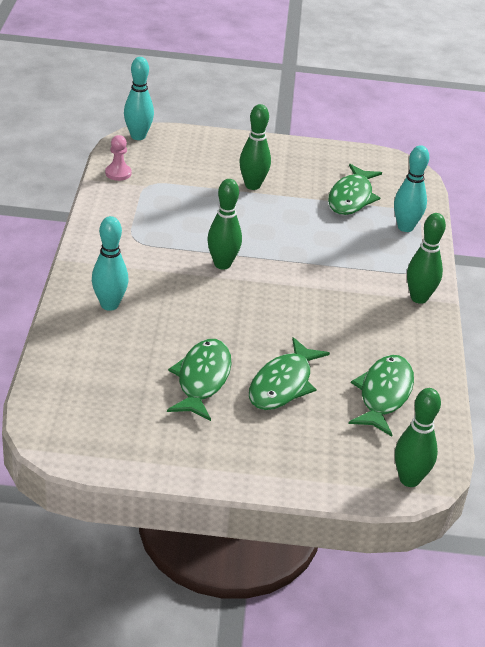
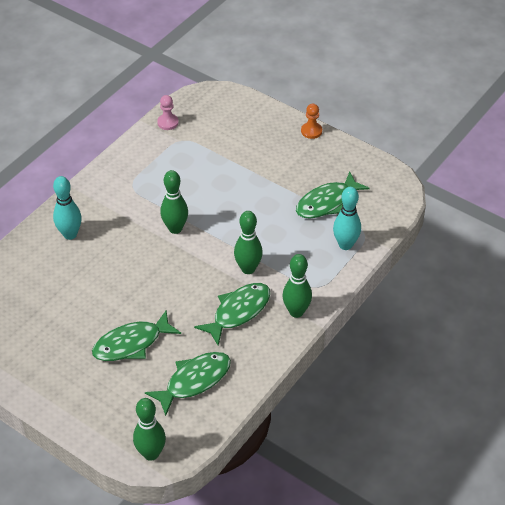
camera: 35 degrees right, 10 degrees up
(138, 136) = (210, 92): turquoise bowling pin -> none
(202, 379) = (81, 317): green fish -> green fish (238, 312)
(252, 185) = (258, 166): green bowling pin -> green bowling pin (248, 269)
(275, 143) = (311, 131): none -> orange pawn

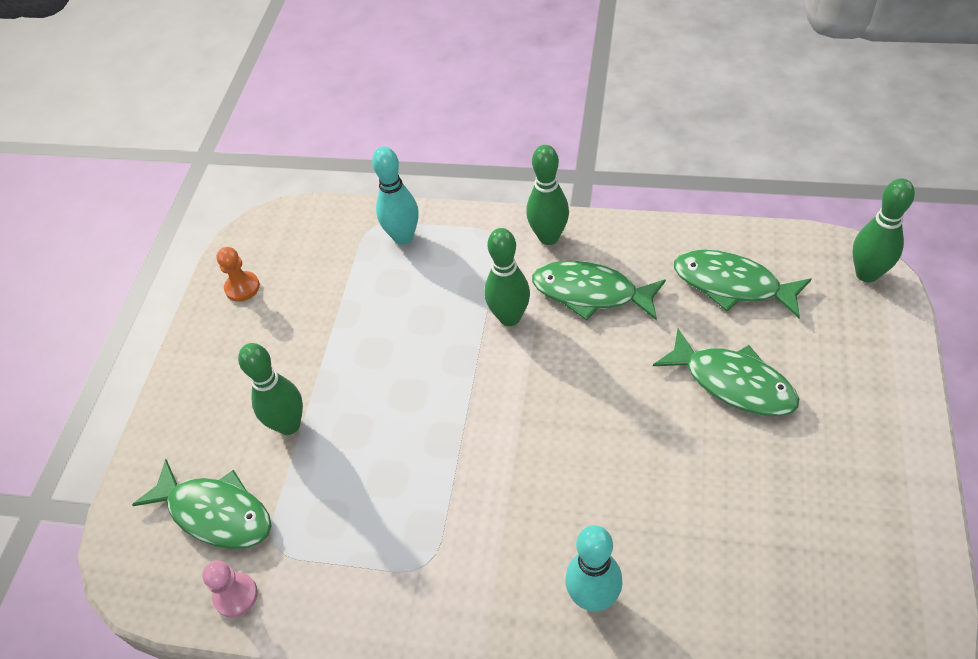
camera: 110 degrees left, 5 degrees up
(175, 228) = (487, 444): green bowling pin -> green bowling pin (289, 425)
(311, 131) = (183, 369): orange pawn -> orange pawn (242, 287)
(327, 202) = (333, 287): green fish -> green fish (216, 513)

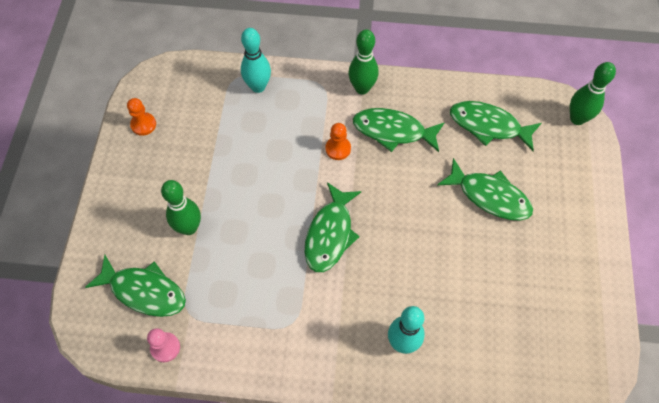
camera: 10 degrees left, 10 degrees up
(491, 435) = (330, 234): none -> green fish
(509, 317) = (338, 149): green bowling pin -> orange pawn

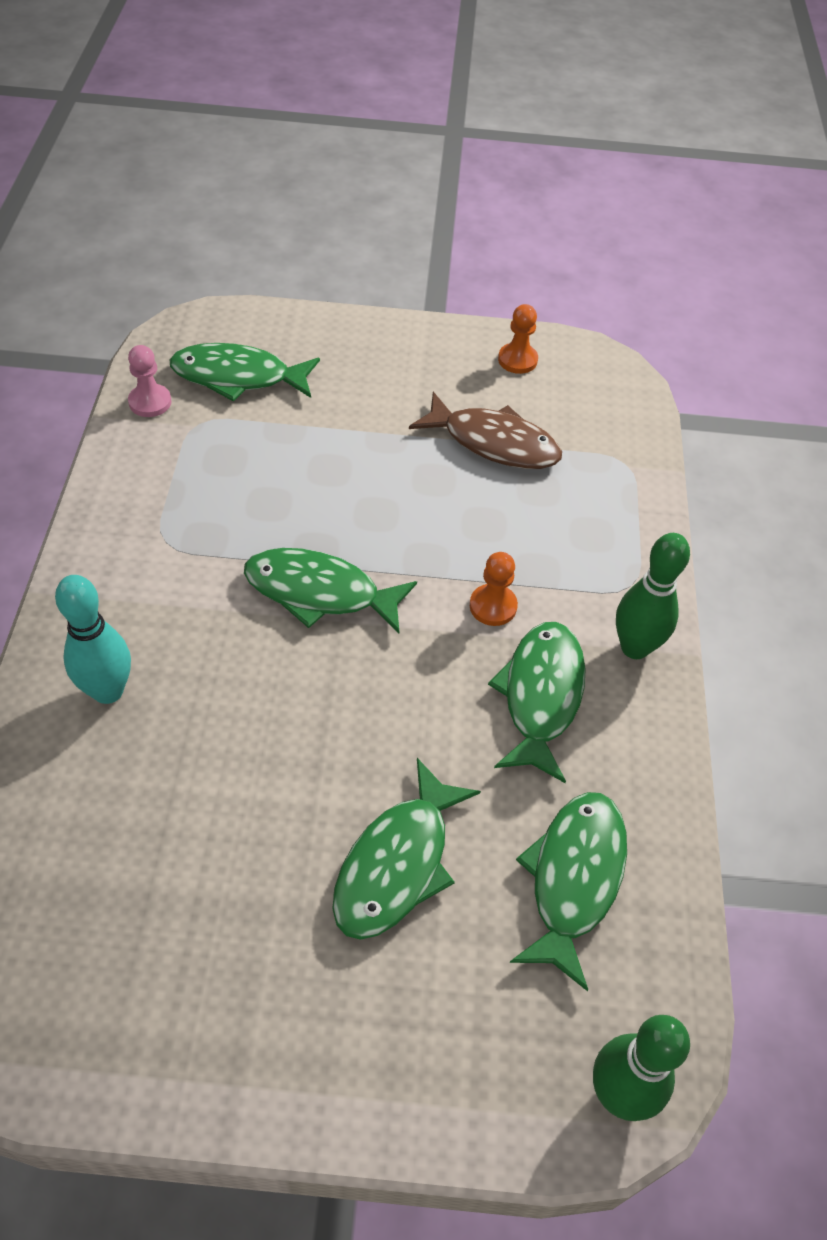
camera: 85 degrees right, 10 degrees down
(144, 291) = (238, 377): green fish -> green fish turned 75 degrees clockwise
(189, 228) = (337, 418): green bowling pin -> none
(216, 141) = (494, 443): none -> brown fish
(258, 87) = (612, 493): turquoise bowling pin -> none

